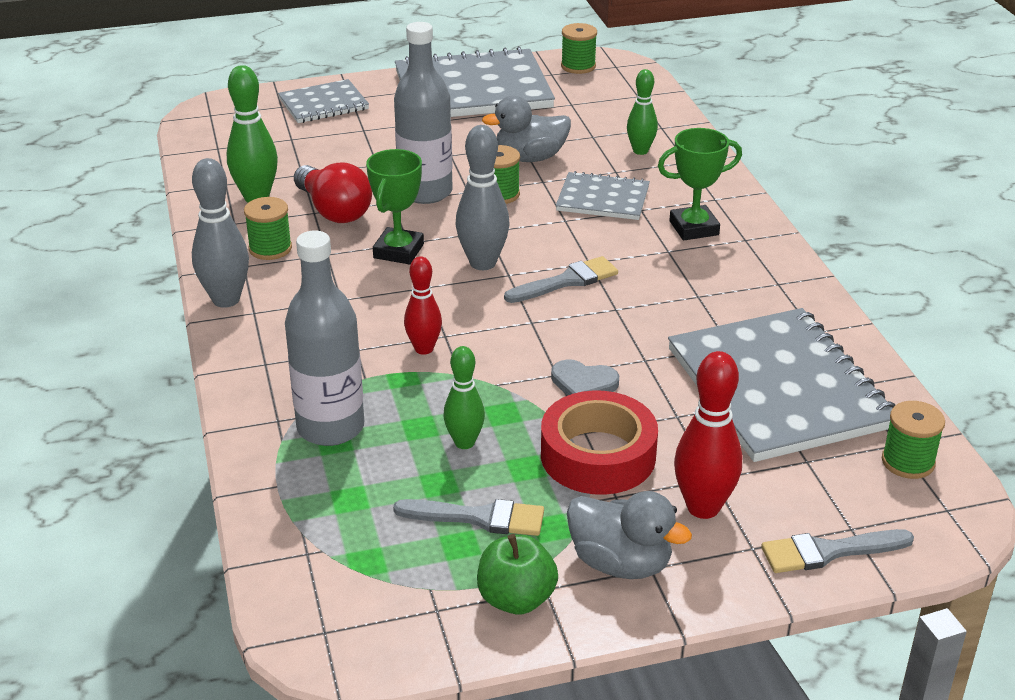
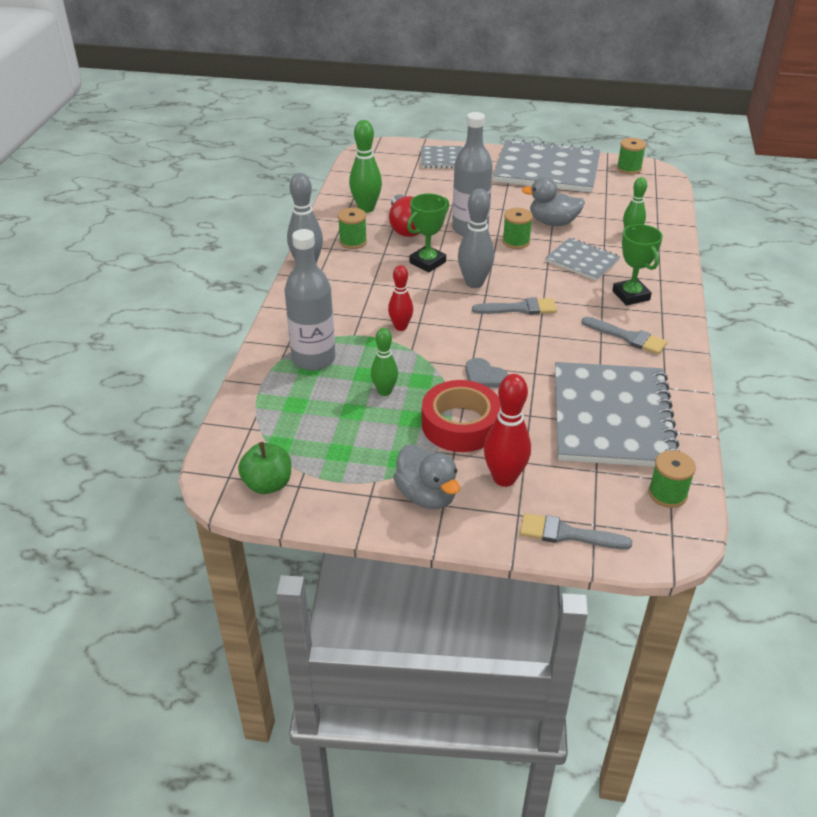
camera: 25 degrees right, 5 degrees up
(479, 518) = (361, 439): grey brush -> grey brush (628, 337)
(516, 599) = (348, 495): green apple -> green apple (268, 484)
(694, 228) = (631, 295): green trophy -> green trophy turned 60 degrees clockwise

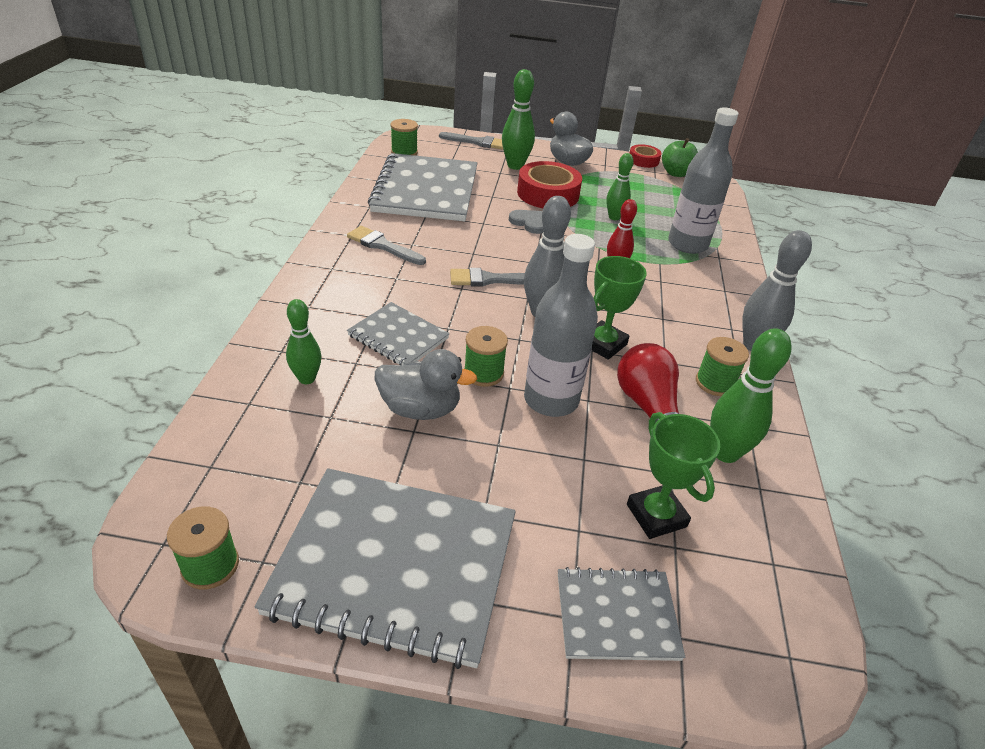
camera: 175 degrees right, 0 degrees up
(306, 512) = (643, 160): none -> red tape
(504, 478) = (515, 166): red bowling pin -> green bowling pin
(631, 295) = (357, 288): green trophy -> green trophy (656, 515)

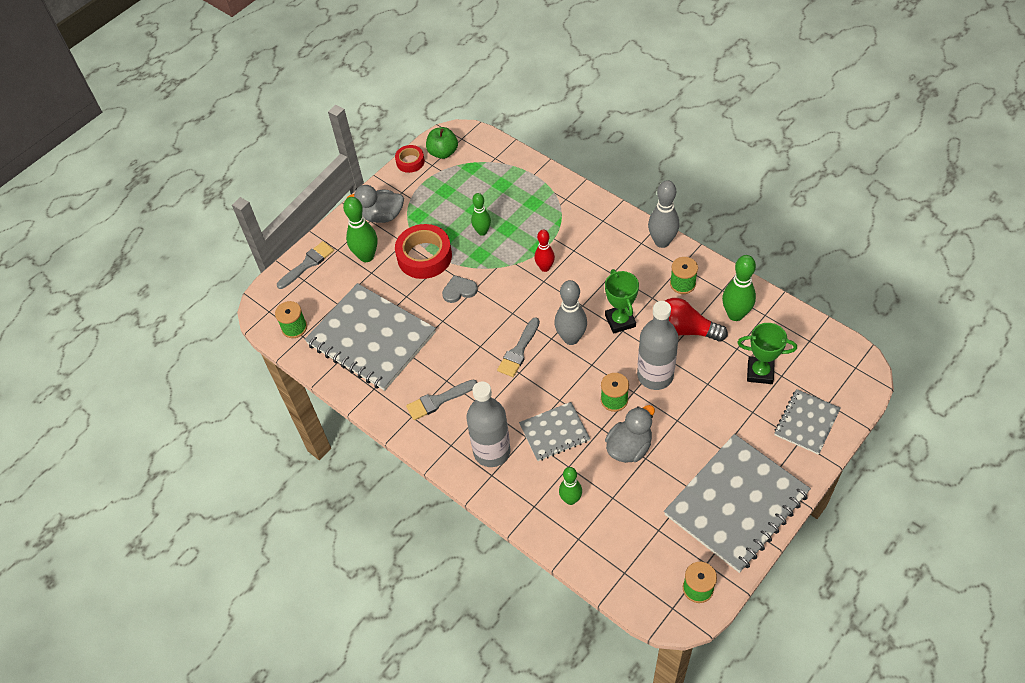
camera: 50 degrees left, 15 degrees up
(687, 244) = (541, 207): grey bottle -> grey bottle (492, 451)

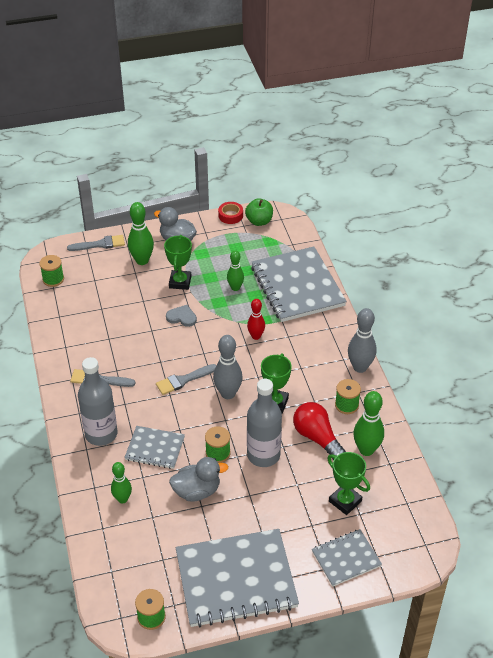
camera: 30 degrees right, 10 degrees down
(371, 338) = (94, 314): grey notebook -> grey notebook (297, 286)
(424, 256) = (180, 282): red tape -> green trophy

